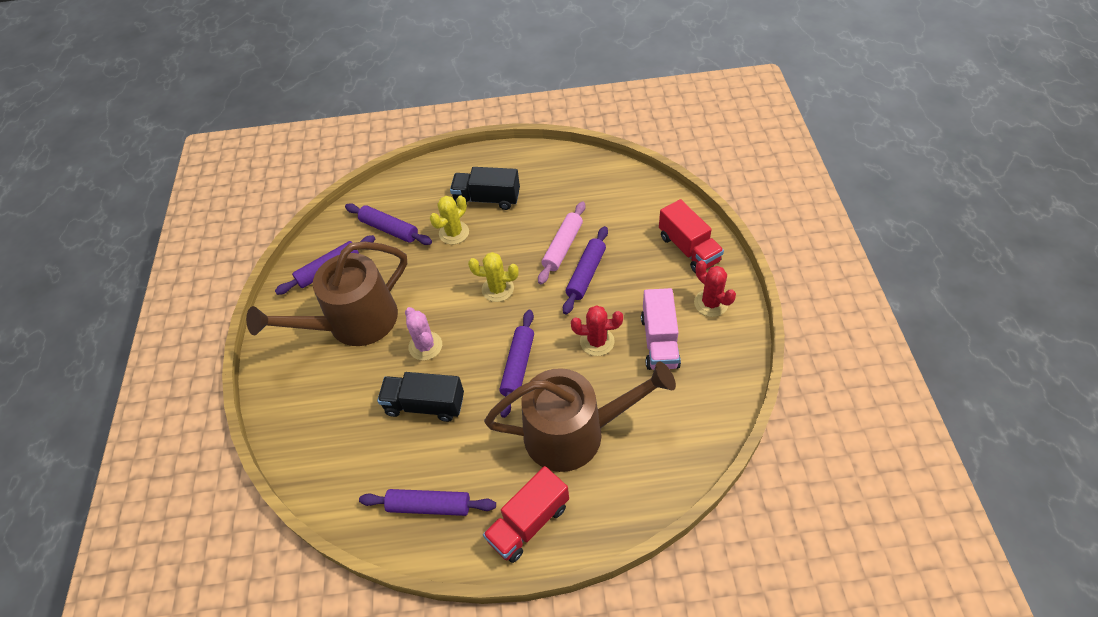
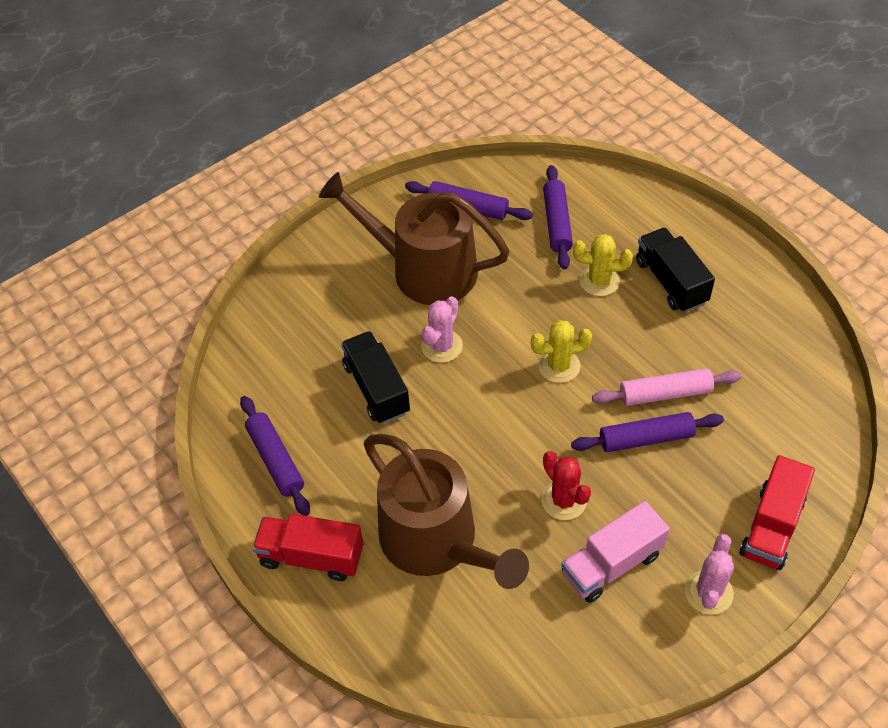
camera: 55 degrees right, 0 degrees up
(497, 289) = (559, 366): yellow cactus -> yellow cactus turned 75 degrees counterclockwise
(518, 366) = (478, 442): purple rolling pin -> none
(711, 303) = (708, 592): red cactus -> pink cactus

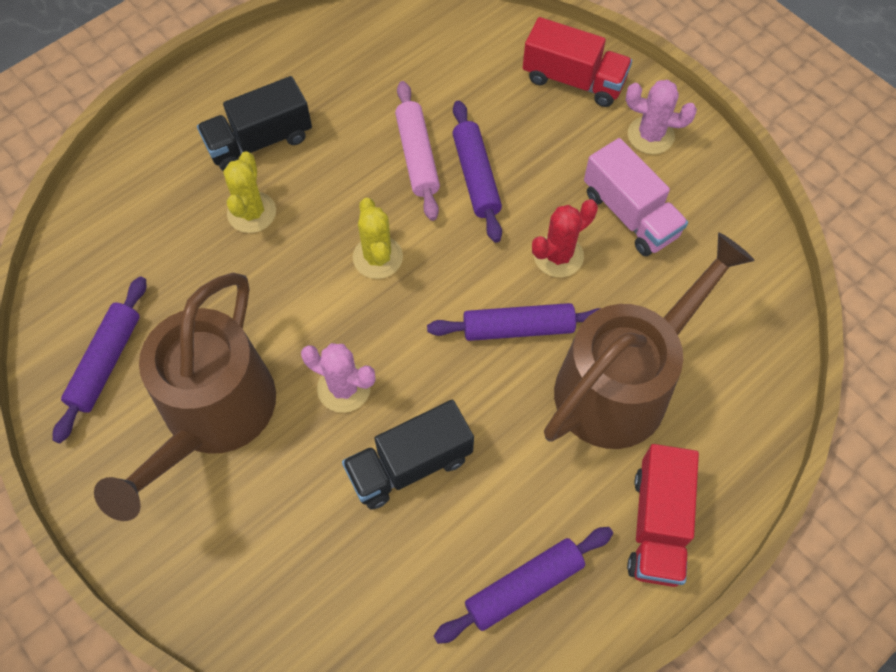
camera: 95 degrees left, 10 degrees up
(557, 223) = (150, 255): purple rolling pin -> purple rolling pin (518, 328)

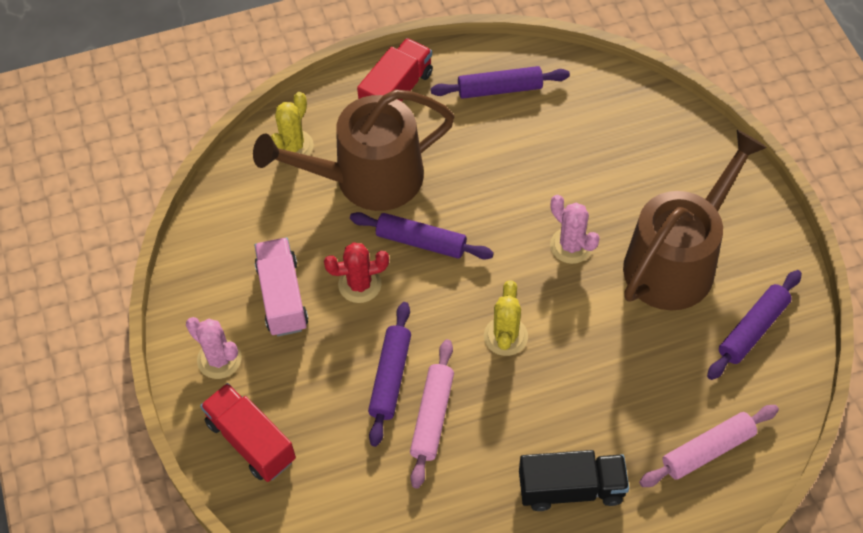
camera: 155 degrees left, 5 degrees down
(134, 219) = (707, 450): none -> pink rolling pin
(252, 212) = (599, 417): yellow cactus -> yellow cactus (293, 146)
(409, 465) = (543, 180): black truck -> none

